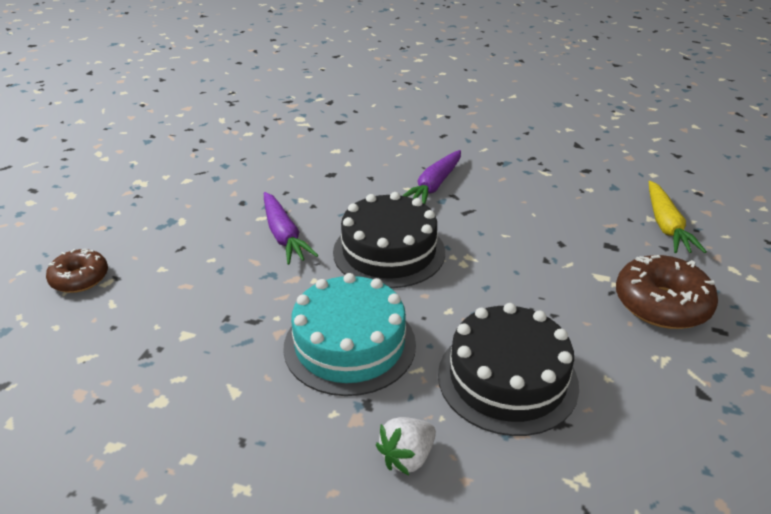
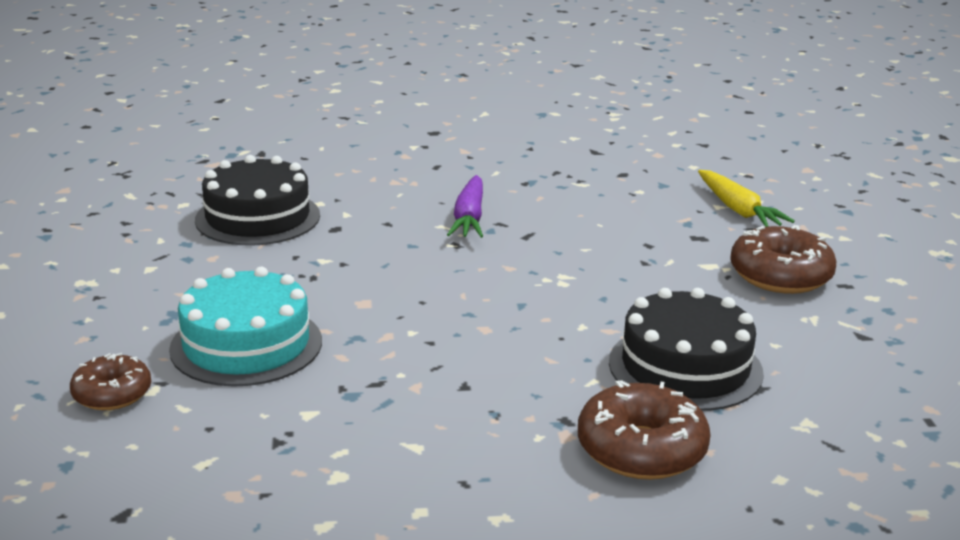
camera: 25 degrees left, 10 degrees down
(284, 235) = (335, 298): purple carrot -> none
(349, 345) = (504, 378): turquoise cake -> turquoise cake (246, 345)
(389, 252) = (473, 289): black cake -> black cake (258, 217)
(407, 457) = (641, 449): white strawberry -> brown donut

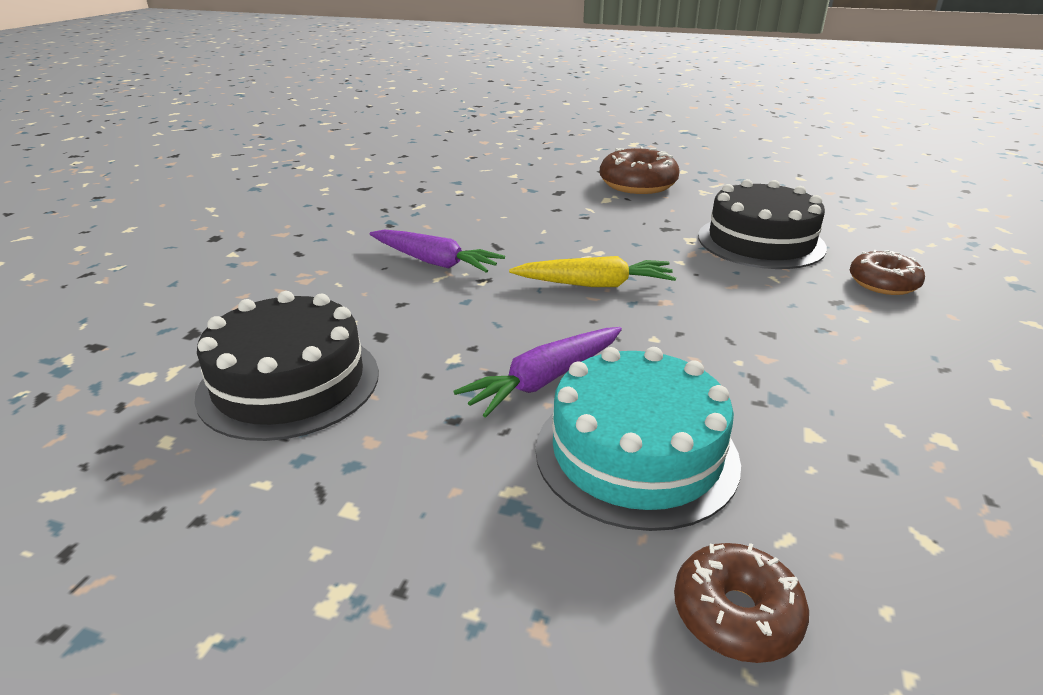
camera: 65 degrees left, 5 degrees up
(316, 298) = (545, 380): none -> purple carrot
(641, 449) = (883, 283): brown donut -> brown donut, size x0.63
(738, 209) = (525, 172): yellow carrot -> yellow carrot (594, 284)

